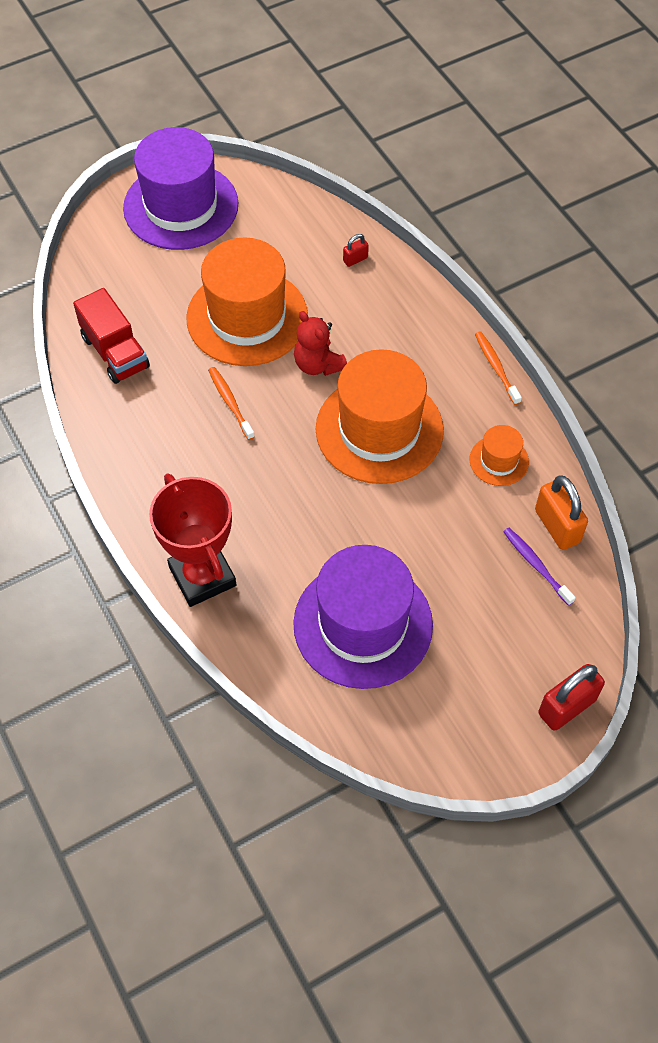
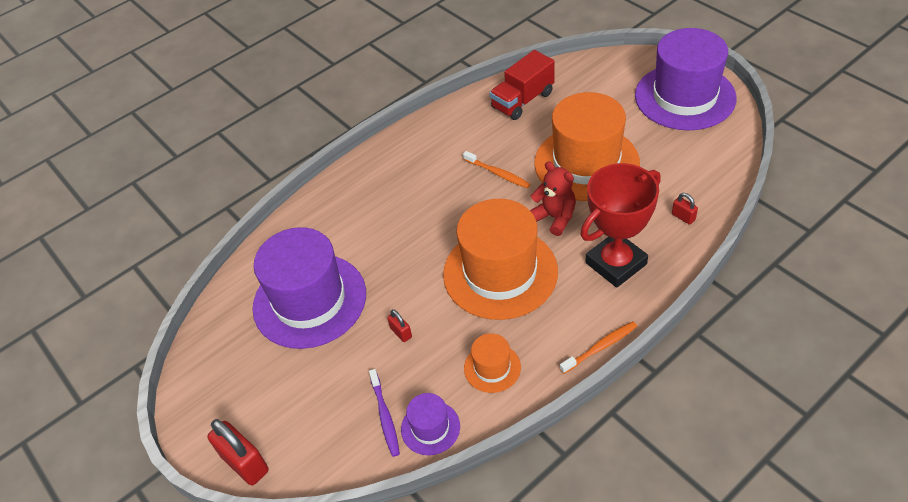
camera: 85 degrees right, 10 degrees down
(202, 576) = (338, 196): red trophy -> red trophy (616, 263)
(230, 402) = (497, 173): orange toothbrush -> orange toothbrush turned 75 degrees clockwise
(318, 364) = (554, 217): red teddy bear -> red teddy bear turned 90 degrees clockwise
(434, 536) = (401, 332): none -> red padlock
(536, 565) = (385, 416): purple toothbrush -> purple toothbrush turned 120 degrees clockwise
(557, 526) = (430, 428): orange padlock -> purple hat

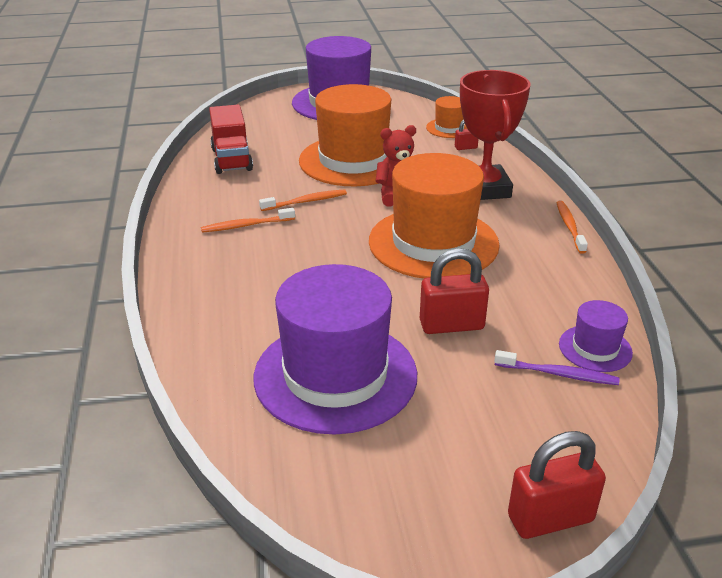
camera: 65 degrees left, 15 degrees down
(401, 332) = (451, 325): red padlock -> red padlock, size x1.99
(439, 164) = (246, 225): none -> orange toothbrush
(492, 368) = (547, 287): orange hat -> orange hat (449, 128)

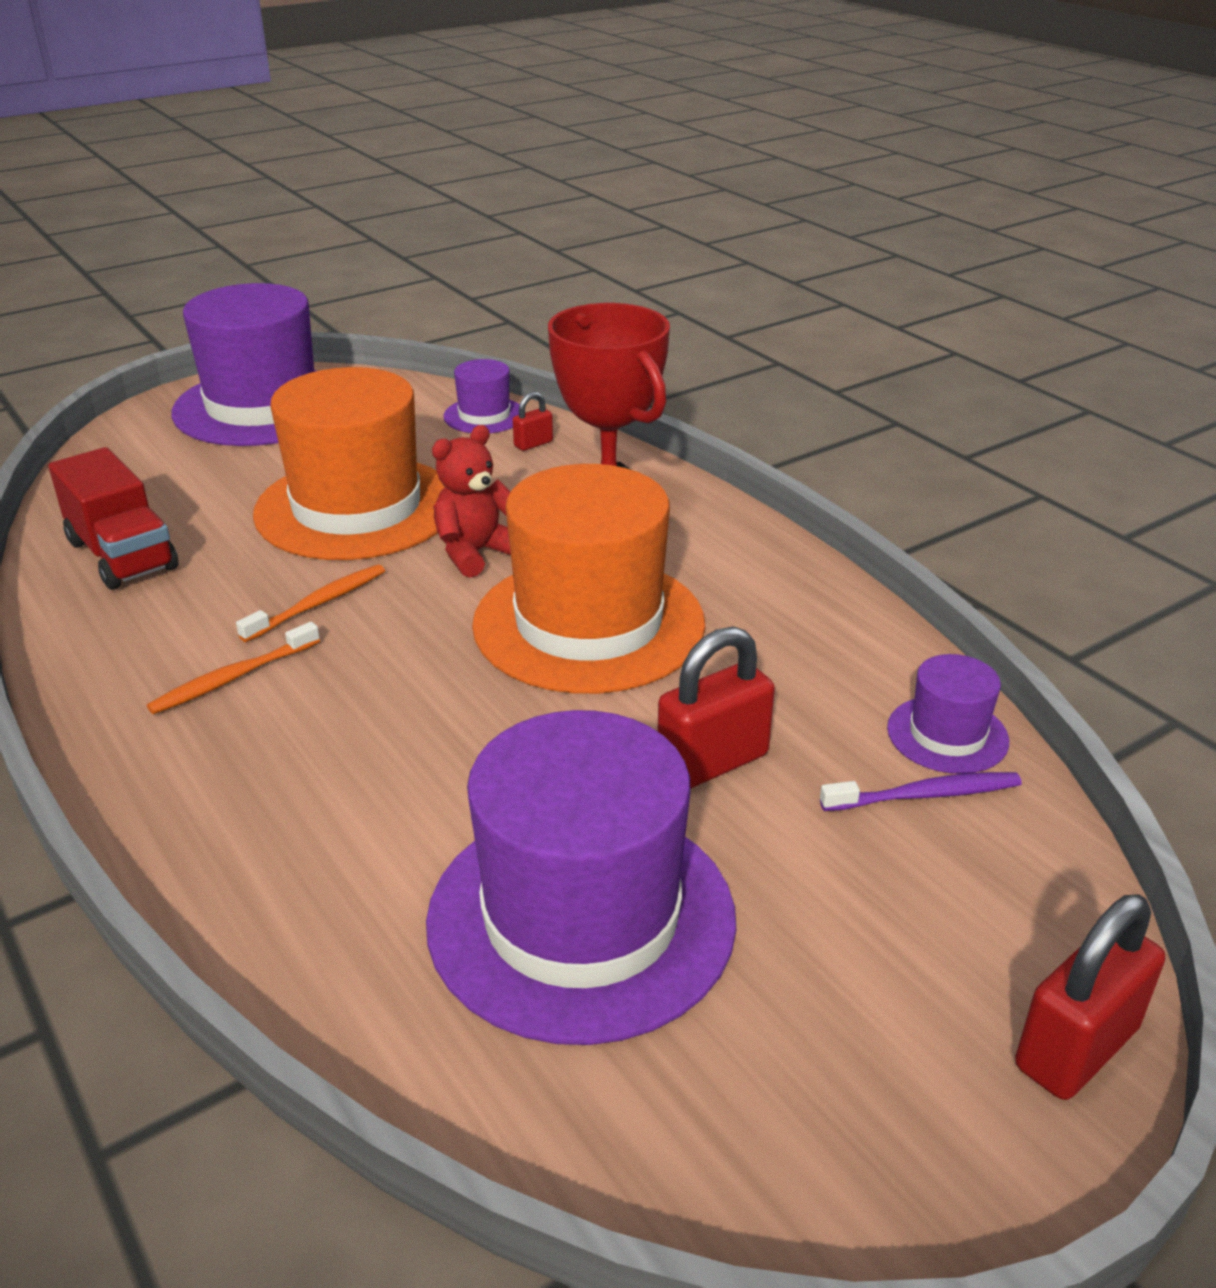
camera: 25 degrees left, 0 degrees up
(449, 128) = (484, 416): orange hat -> purple hat
(569, 227) = (779, 542): orange toothbrush -> none

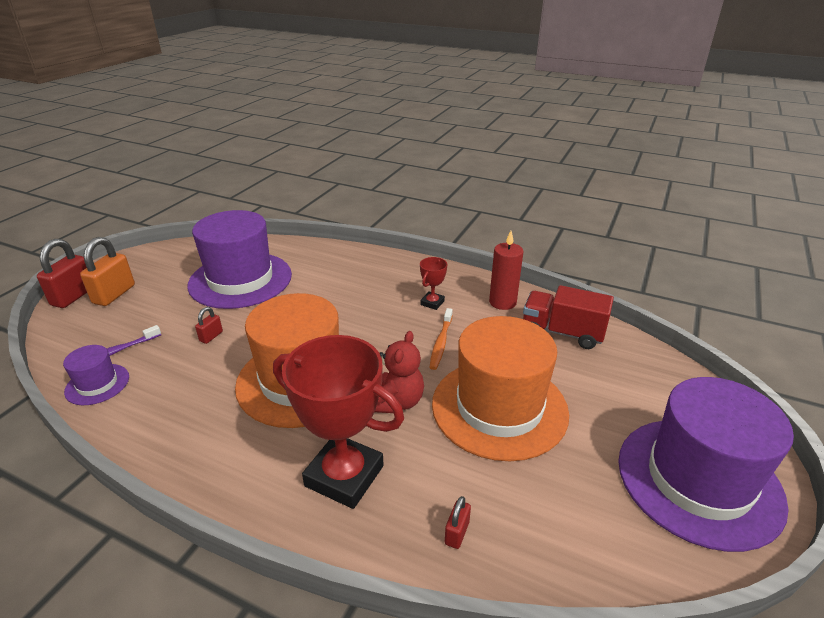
camera: 150 degrees right, 0 degrees up
(116, 632) = (502, 302): none -> red candle
(232, 678) = (432, 303): orange toothbrush -> red trophy
(484, 416) = (534, 558): purple hat -> none
(712, 762) = (211, 336): red padlock -> red padlock, size x0.50
(949, 1004) = (114, 294): none -> orange padlock

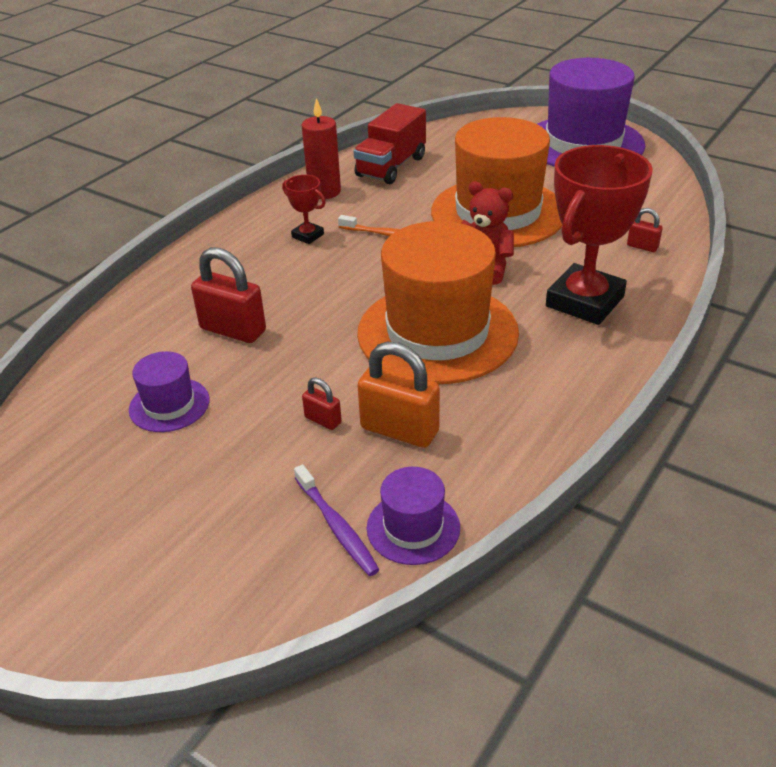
camera: 80 degrees left, 5 degrees up
(73, 296) = (119, 638): red padlock -> red padlock (233, 330)
(114, 294) = (142, 569): orange padlock -> orange padlock (399, 430)
(240, 280) = (169, 405): purple hat -> purple hat, size x0.46

